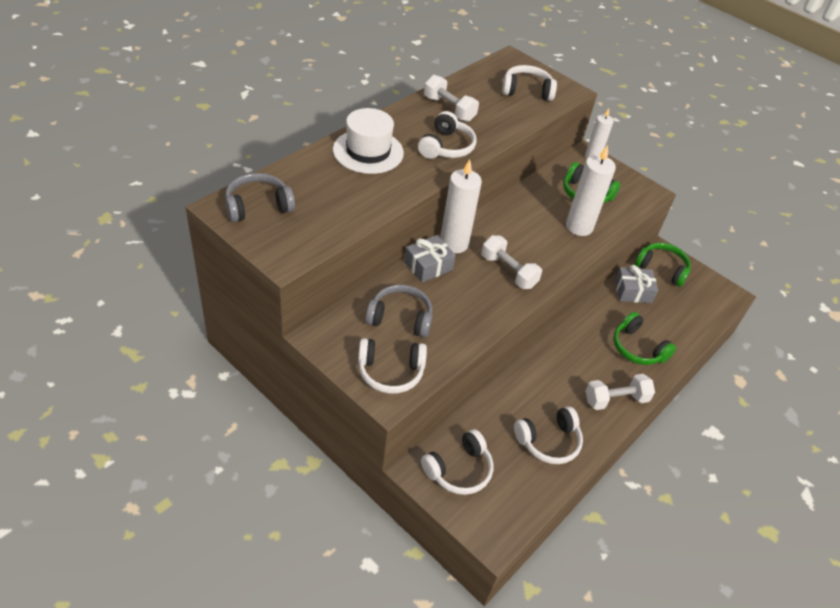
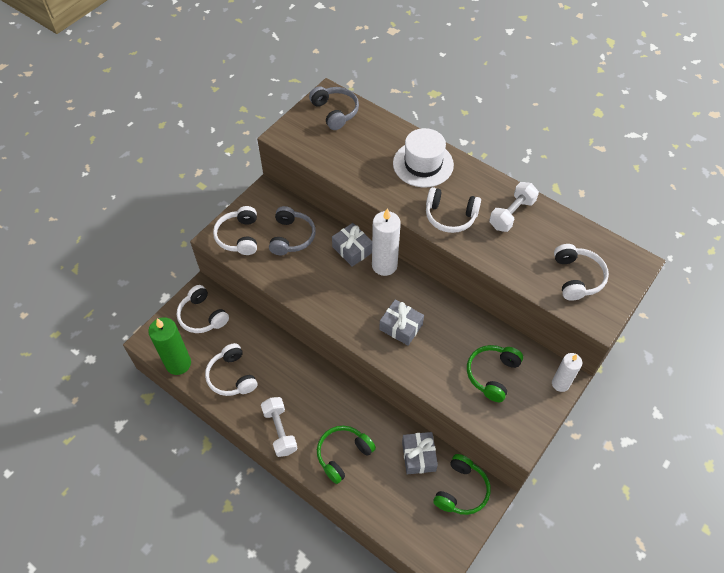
camera: 90 degrees right, 10 degrees up
(508, 271) = (360, 307): white dumbbell -> none
(530, 502) = (178, 363): none -> green candle
(533, 244) = (401, 327): none -> grey gift
(579, 227) = (437, 366): white candle -> none

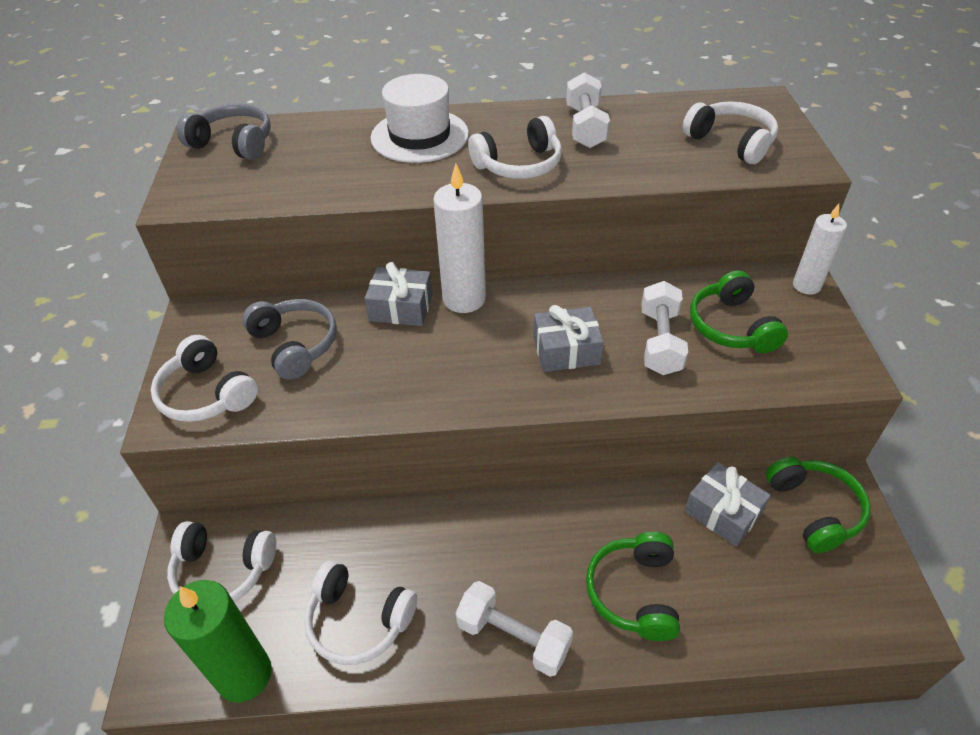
camera: 40 degrees left, 10 degrees down
(448, 356) = (660, 342): none -> white dumbbell

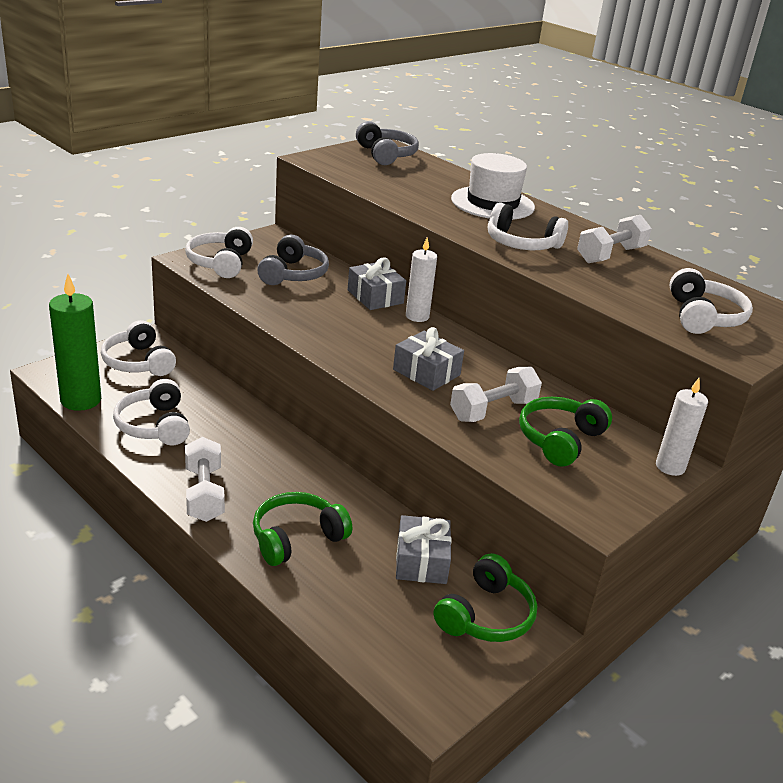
camera: 45 degrees right, 15 degrees down
(464, 299) = (417, 316): white candle -> white candle, size x0.64

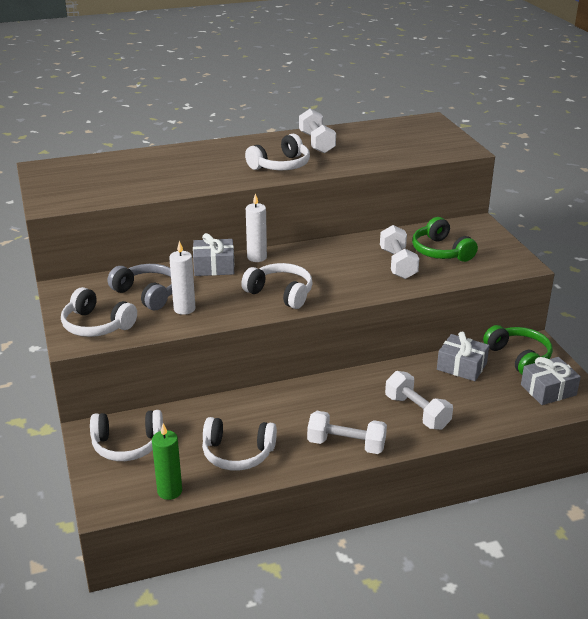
camera: 60 degrees left, 0 degrees up
(81, 400) = (169, 491): green candle -> green candle, size x0.64
(296, 538) = (417, 412): green headphones -> white dumbbell
(386, 155) = (70, 171): grey headphones -> none
(426, 372) = (338, 275): grey gift -> grey gift (548, 390)
(492, 203) = (204, 156): white hat -> none
(670, 467) = (482, 227): white candle -> white candle (184, 309)
(703, 317) = (415, 143): white headphones -> white headphones (280, 293)

